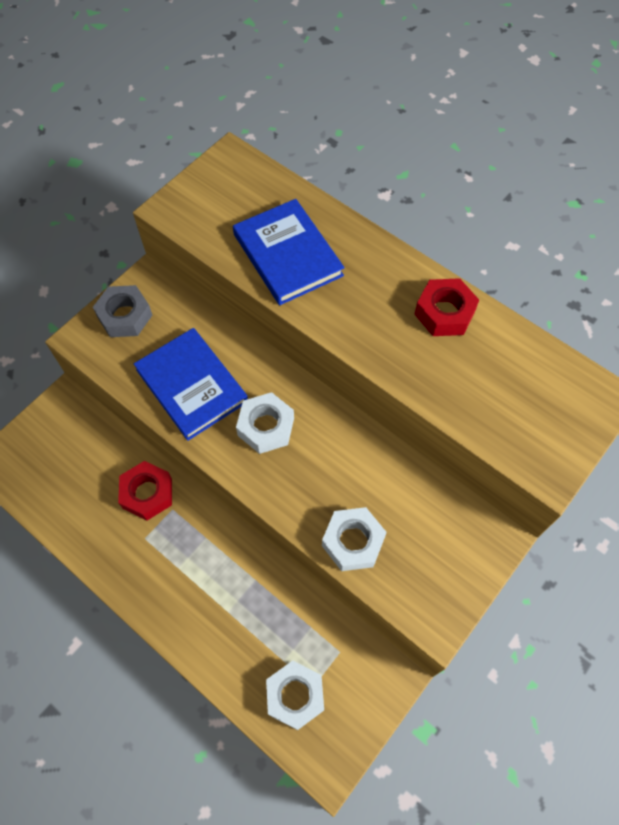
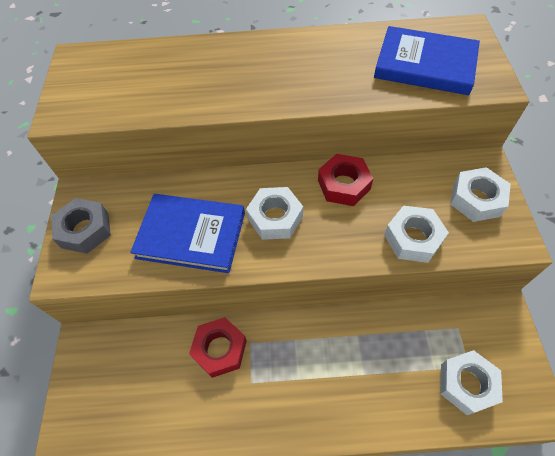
camera: 40 degrees left, 5 degrees down
(288, 255) = (187, 84): blue book -> blue book (425, 64)
(444, 313) = (330, 48): red nut -> red nut (343, 185)
(448, 560) = (476, 199): none -> white nut

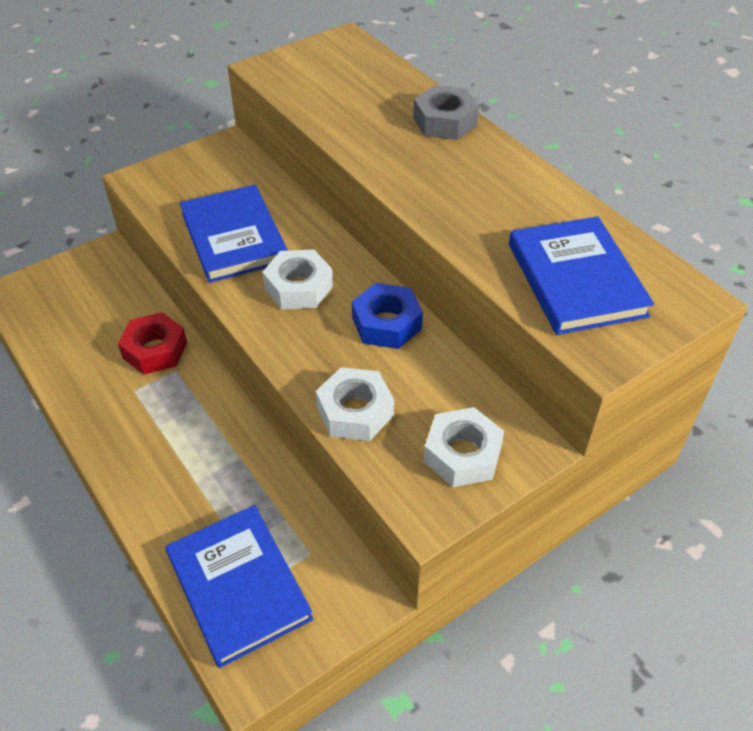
camera: 55 degrees right, 10 degrees down
(85, 230) = (191, 169): grey nut -> grey nut (445, 121)
(343, 185) = (386, 323): red nut -> blue nut
(466, 384) = (239, 586): white nut -> blue book

